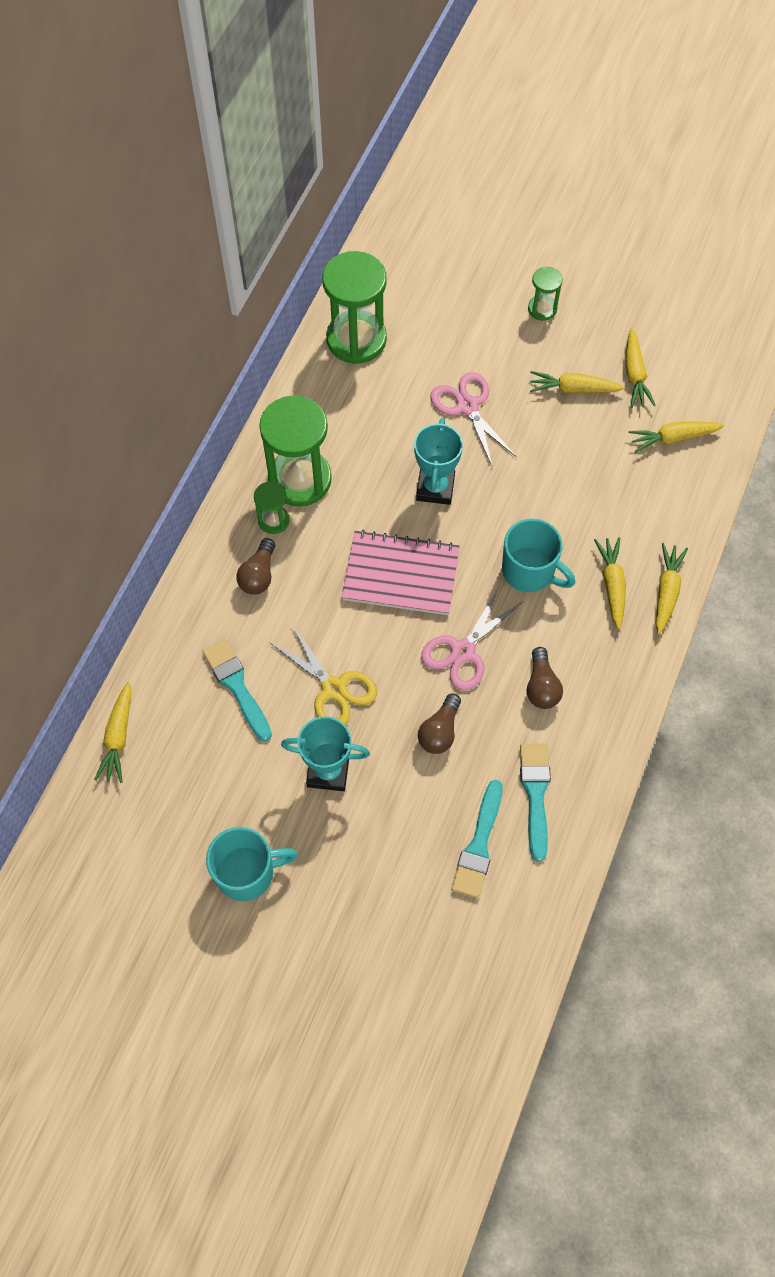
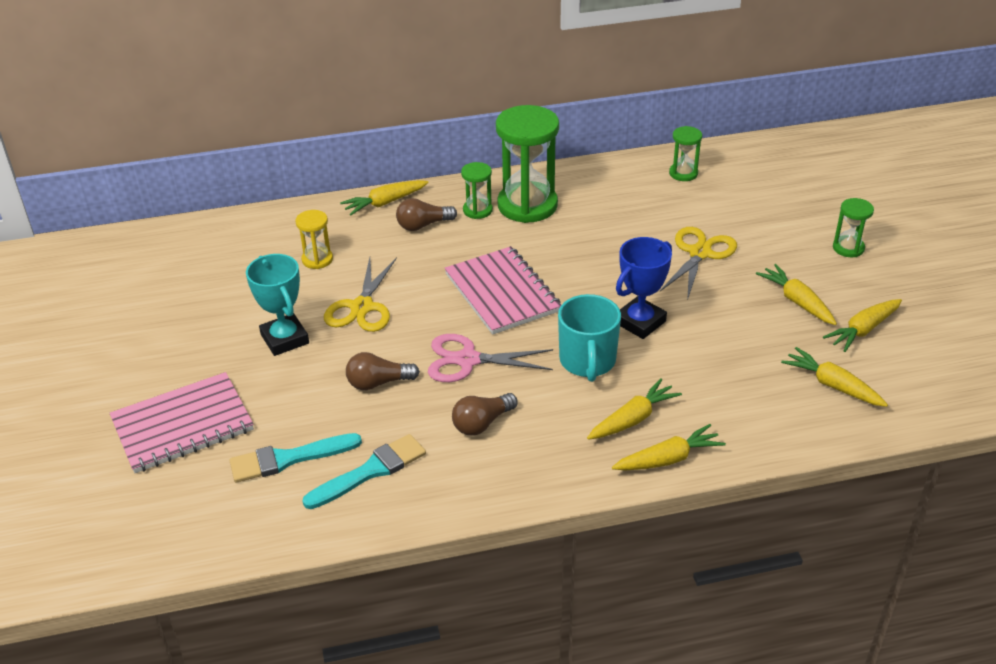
camera: 55 degrees right, 25 degrees down
(118, 737) = (224, 227): yellow carrot -> yellow carrot (385, 203)
(237, 686) = (317, 259): turquoise brush -> yellow hourglass
(247, 872) = (159, 340): turquoise mug -> none
(356, 339) = (683, 173): green hourglass -> green hourglass, size x0.49
(378, 906) = (182, 425): none -> pink notebook
(435, 488) = (603, 273): turquoise trophy -> none
(467, 406) = (700, 253): pink scissors -> yellow scissors
(513, 505) = (640, 322): none -> blue trophy

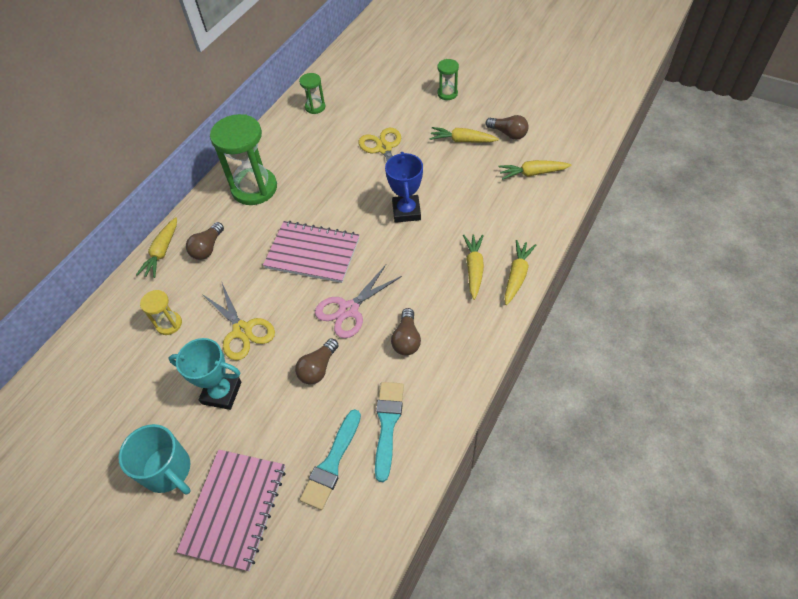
camera: 45 degrees left, 15 degrees up
(477, 210) = (228, 213): green hourglass -> none
(587, 362) = (411, 256): turquoise mug -> turquoise mug (168, 470)
(863, 330) = (508, 133): yellow carrot -> brown light bulb

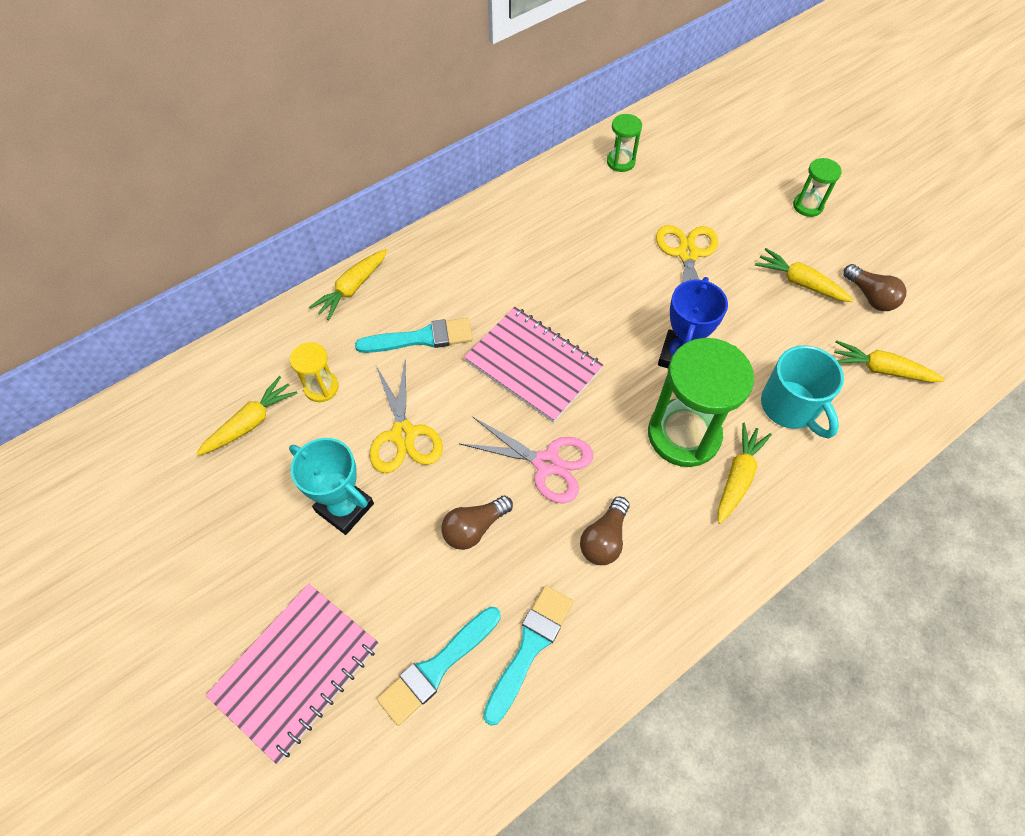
camera: 20 degrees right, 5 degrees up
(168, 470) = (241, 581): turquoise mug -> turquoise mug (790, 407)
(208, 248) = (408, 305): brown light bulb -> none
(227, 265) = (421, 338): none -> turquoise brush
(254, 188) = (497, 246): green hourglass -> green hourglass (683, 434)
(349, 309) = (546, 463): pink scissors -> pink scissors turned 135 degrees counterclockwise
(517, 275) = (794, 512): yellow carrot -> yellow carrot (251, 422)

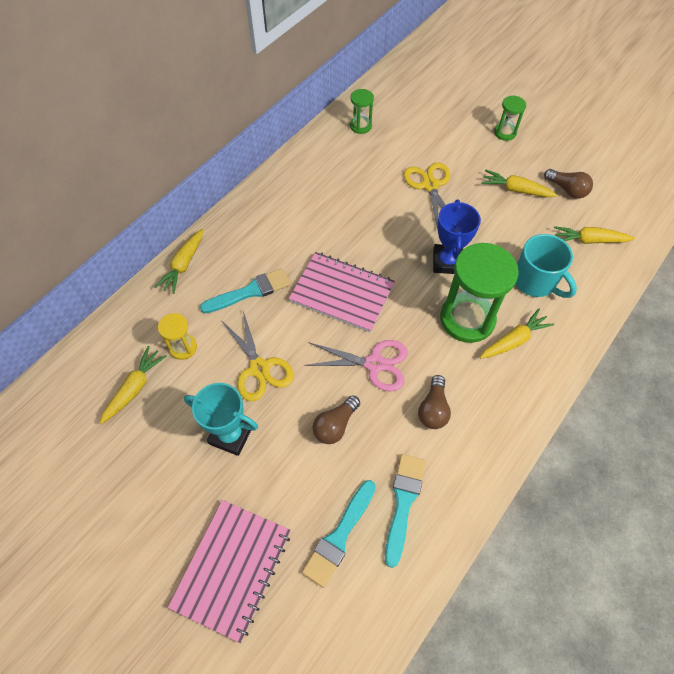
camera: 15 degrees left, 0 degrees up
(738, 476) = (514, 340): yellow carrot -> yellow carrot turned 45 degrees clockwise

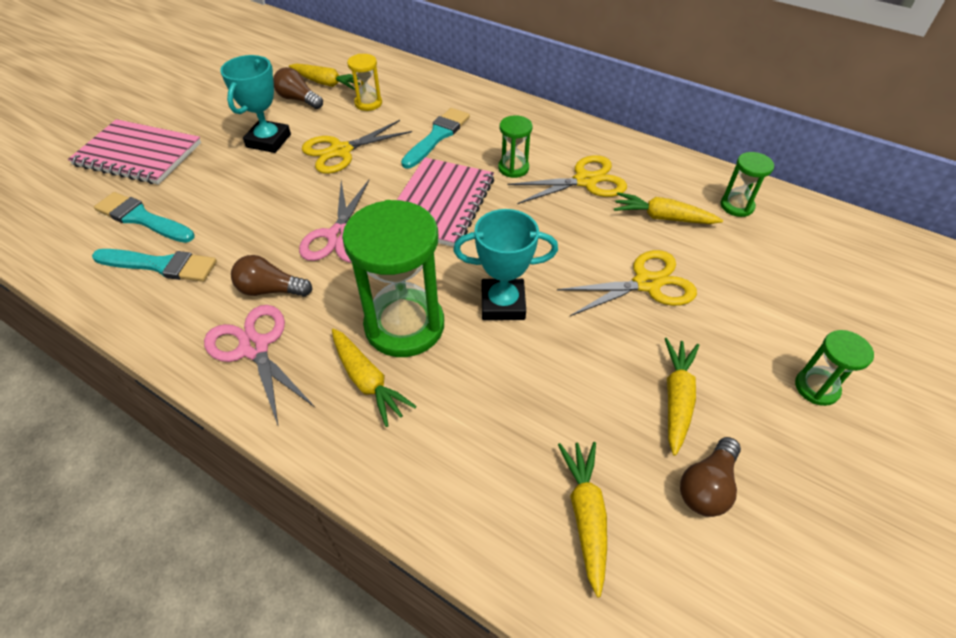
camera: 85 degrees right, 10 degrees down
(183, 265) = (467, 92): yellow carrot -> yellow carrot (662, 217)
(250, 291) = (437, 136): turquoise brush -> turquoise brush turned 120 degrees counterclockwise
(303, 242) = (513, 168): none -> green hourglass
(325, 200) = (585, 181): none -> yellow scissors
(335, 425) = (265, 208): brown light bulb -> brown light bulb (298, 99)
(447, 262) = (503, 304): blue trophy -> turquoise trophy
(489, 413) = (254, 347): none -> pink scissors
(535, 281) = (479, 416): turquoise mug -> none

